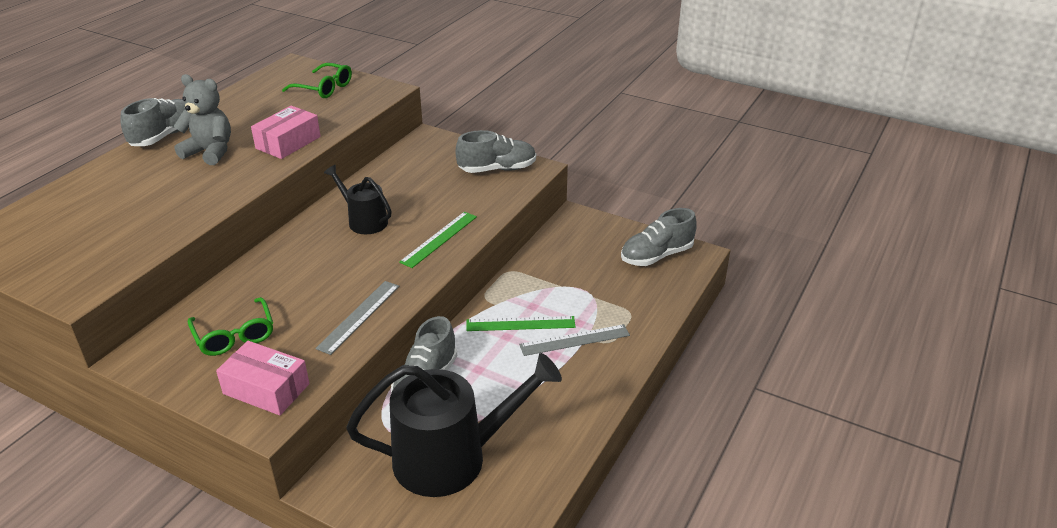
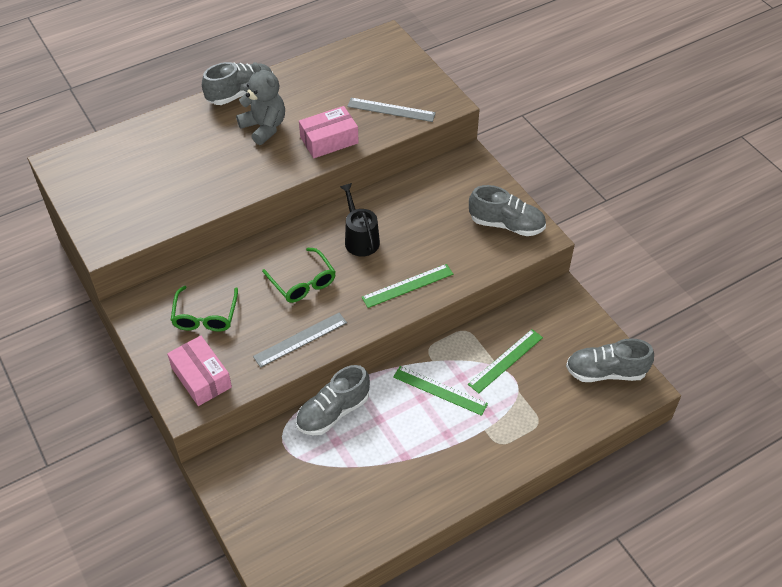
camera: 30 degrees right, 15 degrees up
(323, 88) = (395, 80): green glasses -> green glasses (302, 282)
(451, 458) = (311, 489): black watering can -> none
(563, 279) = (505, 360): none -> green ruler
(574, 340) = (472, 428): grey ruler -> grey ruler (391, 110)

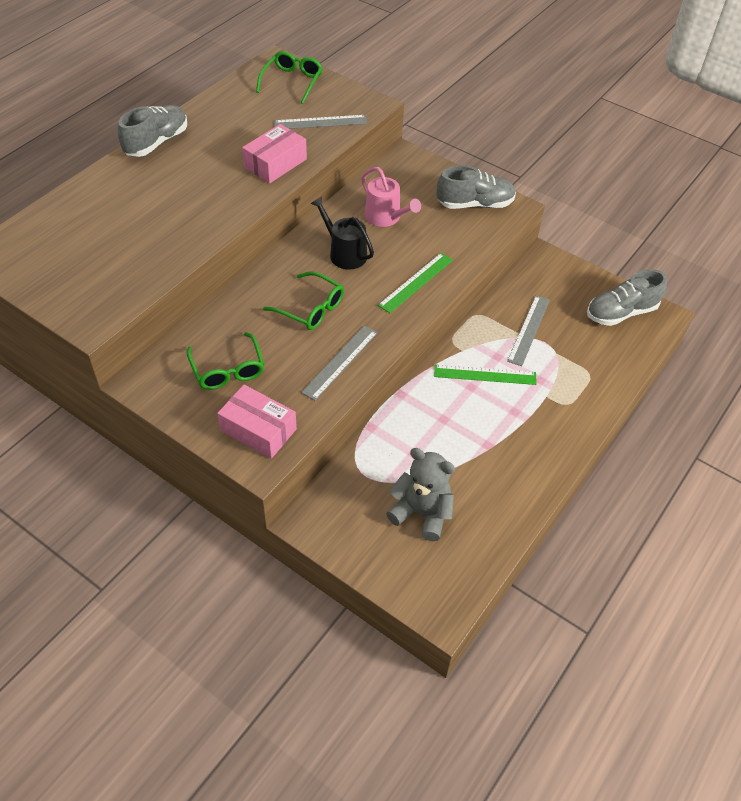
camera: 25 degrees left, 0 degrees up
(264, 127) = (201, 167): grey teddy bear -> grey teddy bear (421, 513)
(333, 412) = (395, 427): grey shoe -> none
(388, 62) = (292, 82): none -> green glasses
(416, 215) = (386, 217): none -> pink watering can
(505, 360) = (529, 330): green ruler -> grey ruler

